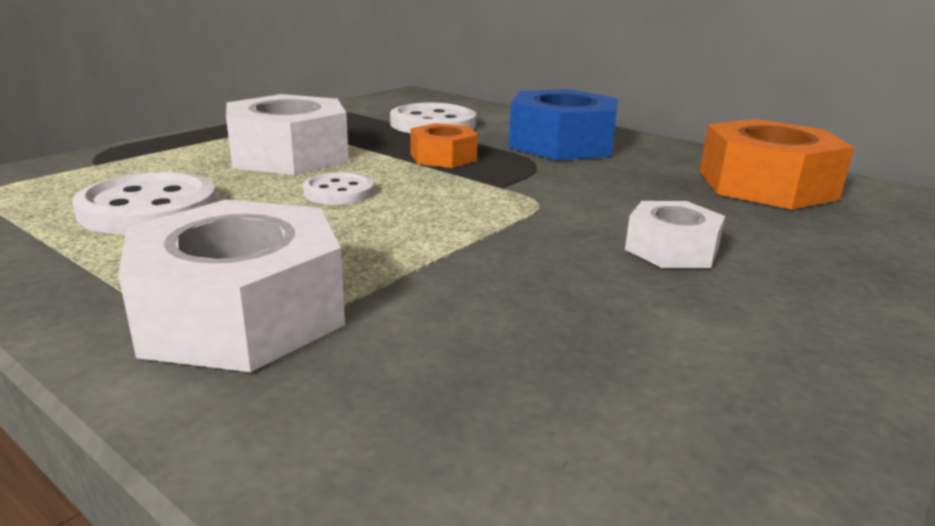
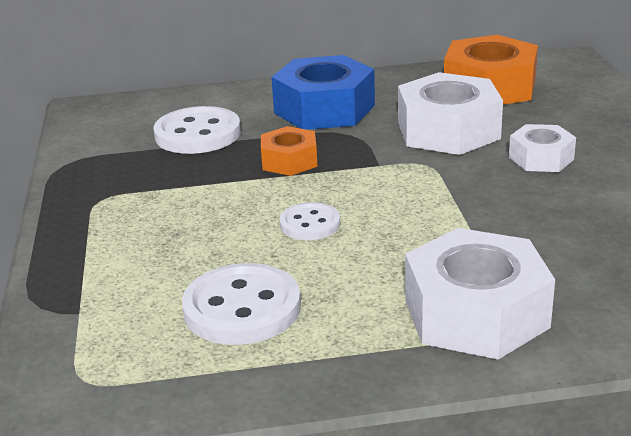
camera: 45 degrees left, 5 degrees up
(289, 155) = (190, 218): white nut -> white nut (448, 131)

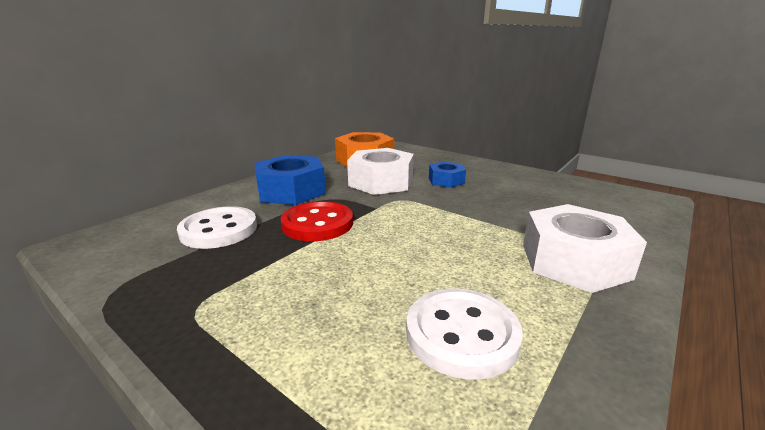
camera: 45 degrees left, 5 degrees down
(289, 161) = (317, 224): orange nut -> red button
(310, 224) = (398, 254): white button -> none
(541, 158) = (446, 180): white nut -> blue nut

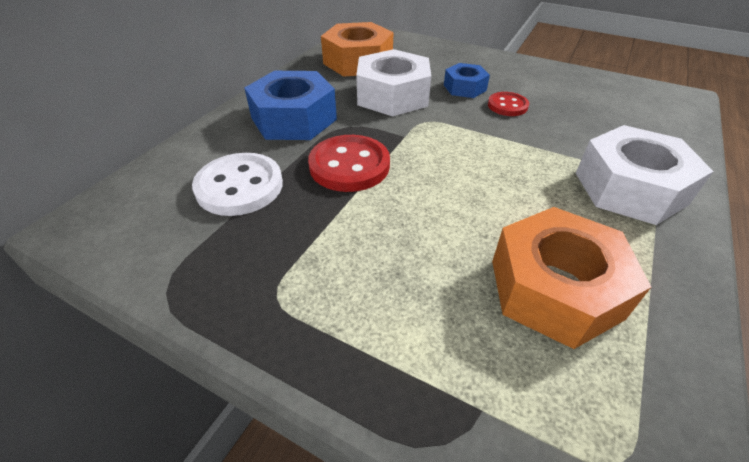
camera: 10 degrees left, 20 degrees up
(461, 334) = (555, 289): white button -> orange nut
(479, 194) = (507, 106): none -> red button

